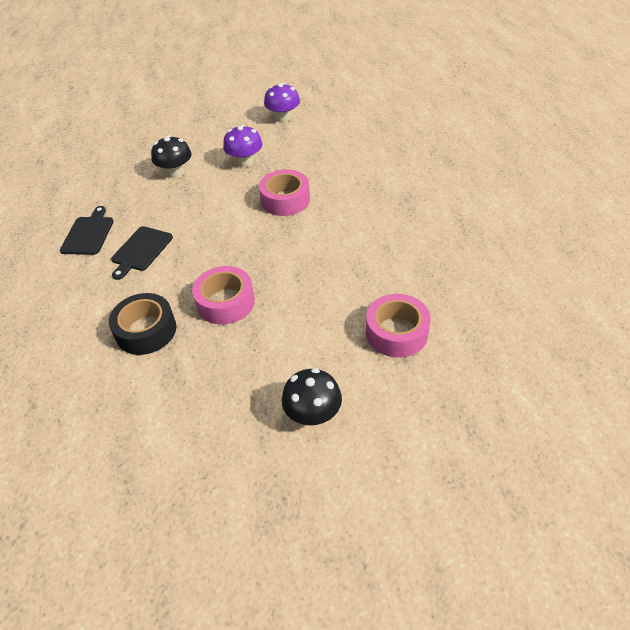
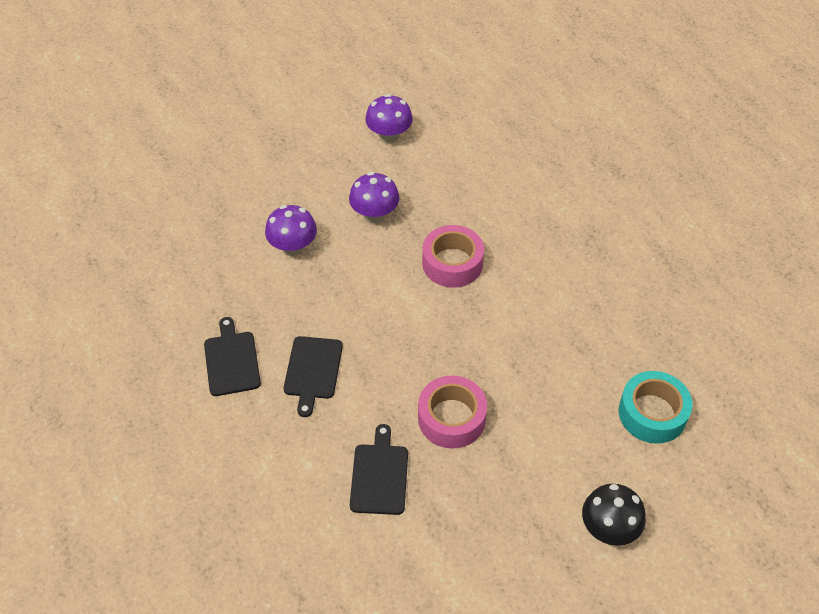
camera: 20 degrees left, 5 degrees up
(146, 331) = (379, 475): black tape -> black cutting board
(176, 172) = (293, 247): black mushroom -> purple mushroom
(396, 332) = (652, 413): pink tape -> turquoise tape

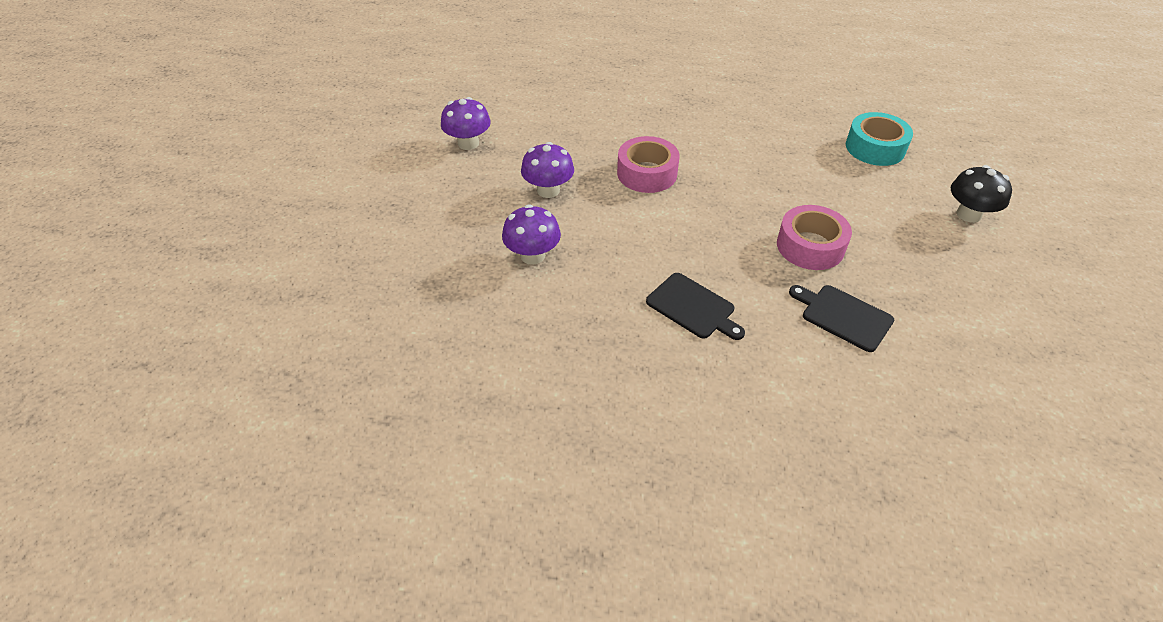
camera: 55 degrees left, 5 degrees down
(231, 360) = (633, 360): black cutting board -> none

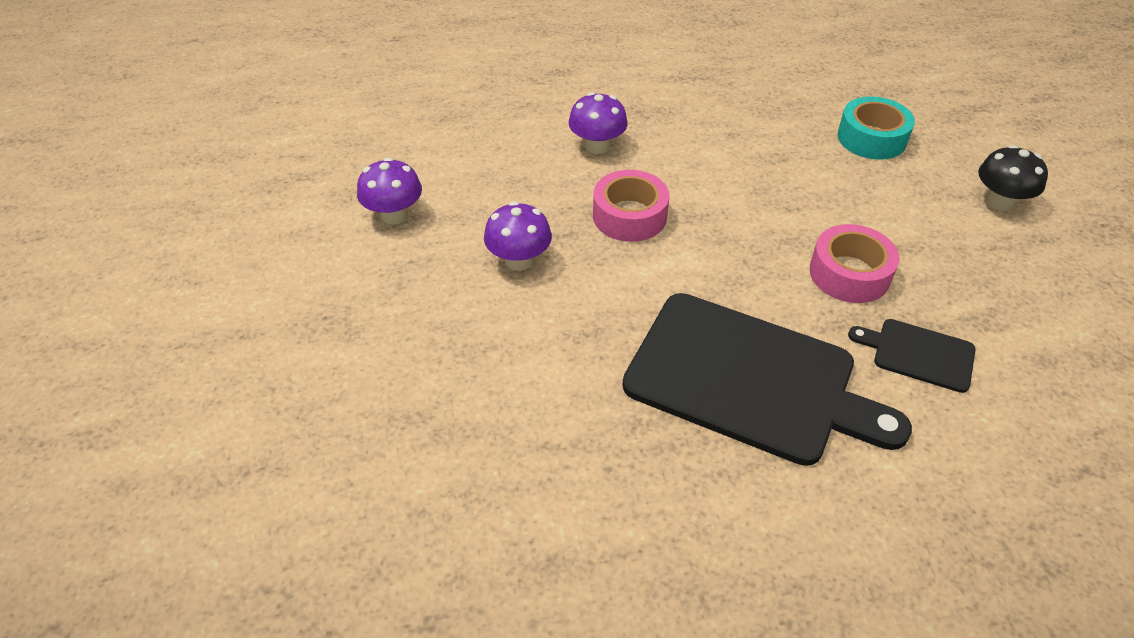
camera: 15 degrees left, 0 degrees up
(532, 255) = (532, 351): purple mushroom -> purple mushroom (597, 146)
(693, 307) = (749, 380): black cutting board -> black cutting board, size x2.18

